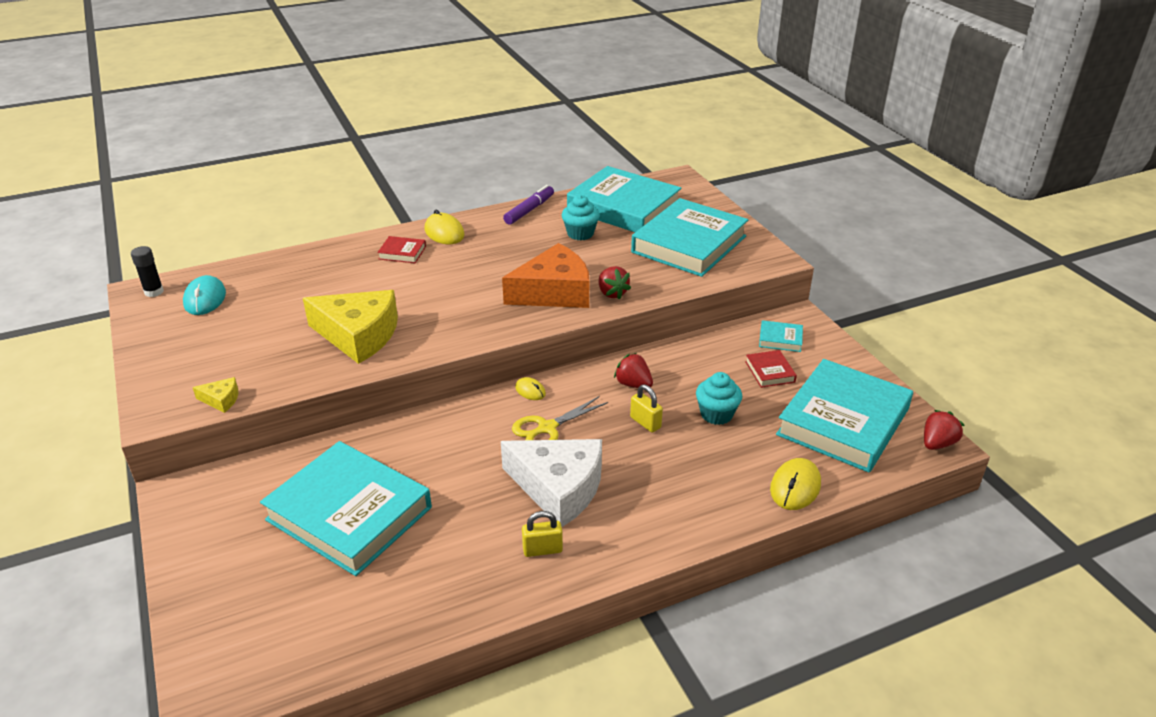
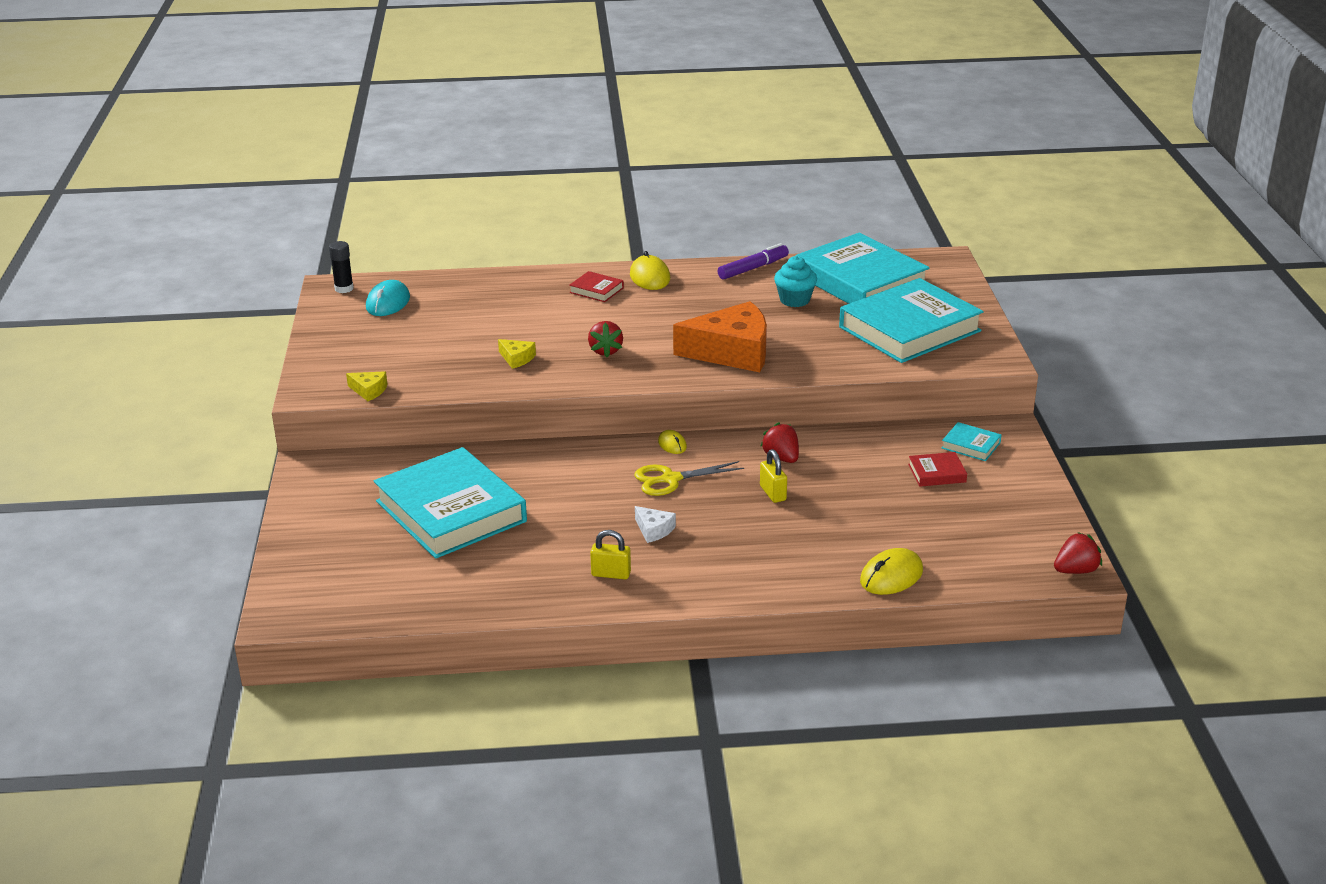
camera: 20 degrees right, 5 degrees down
(358, 335) = (517, 358): yellow cheese -> yellow cheese, size x0.42
(559, 488) = (654, 530): white cheese -> white cheese, size x0.42
(612, 293) = (792, 363): red strawberry -> red strawberry (605, 351)
(716, 414) = (852, 500): turquoise cupcake -> none
(770, 372) = (937, 473): red book -> red book turned 75 degrees clockwise
(843, 422) = (985, 532): turquoise book -> none

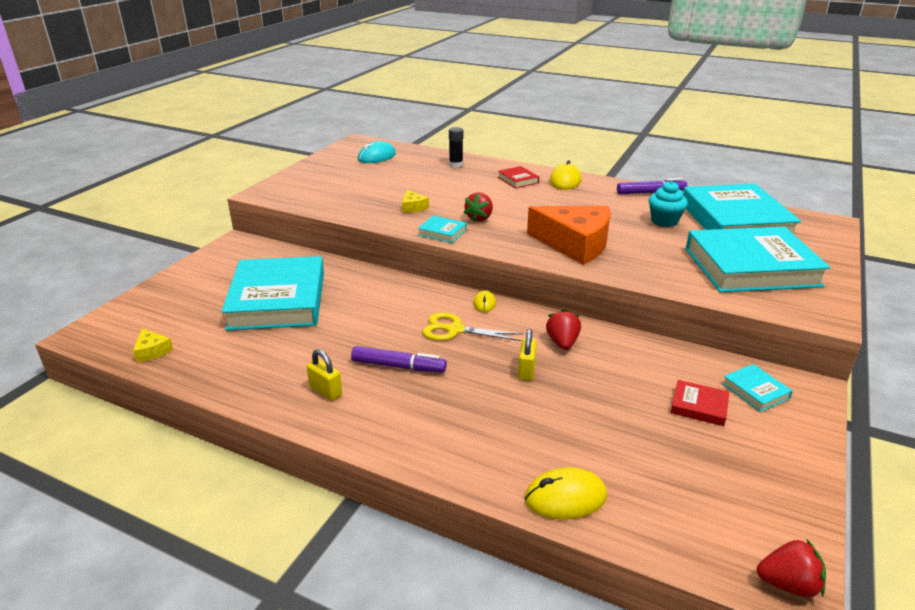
camera: 30 degrees right, 0 degrees up
(344, 289) = (362, 144): black glue stick -> black glue stick (456, 164)
(369, 390) = (297, 201): yellow cheese -> yellow cheese (152, 351)
(584, 379) = (442, 232): none -> turquoise book
(654, 530) = (398, 366): white cheese -> purple marker

